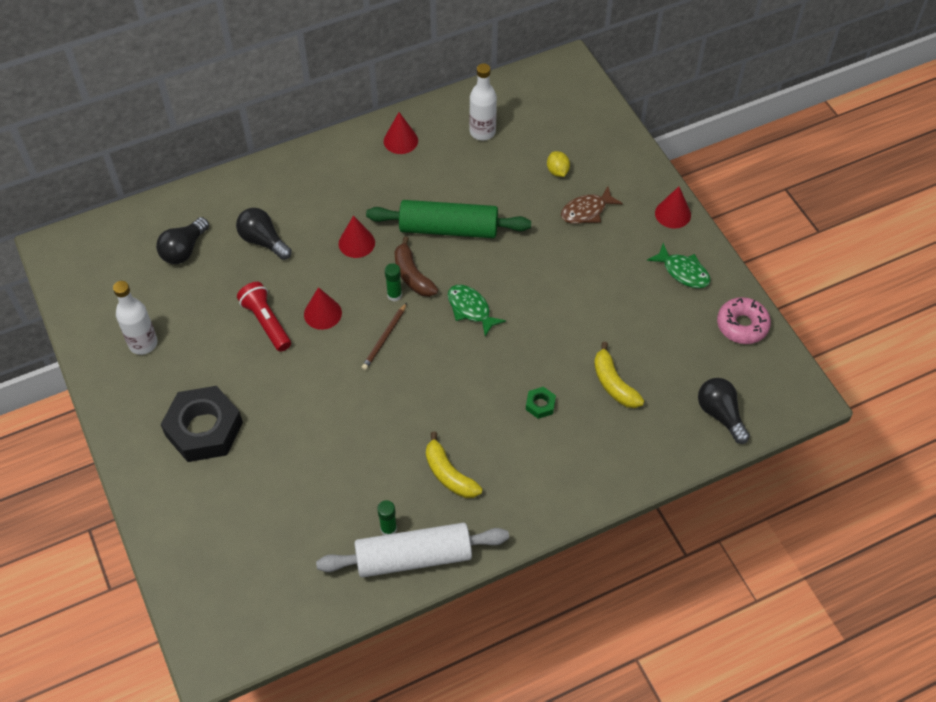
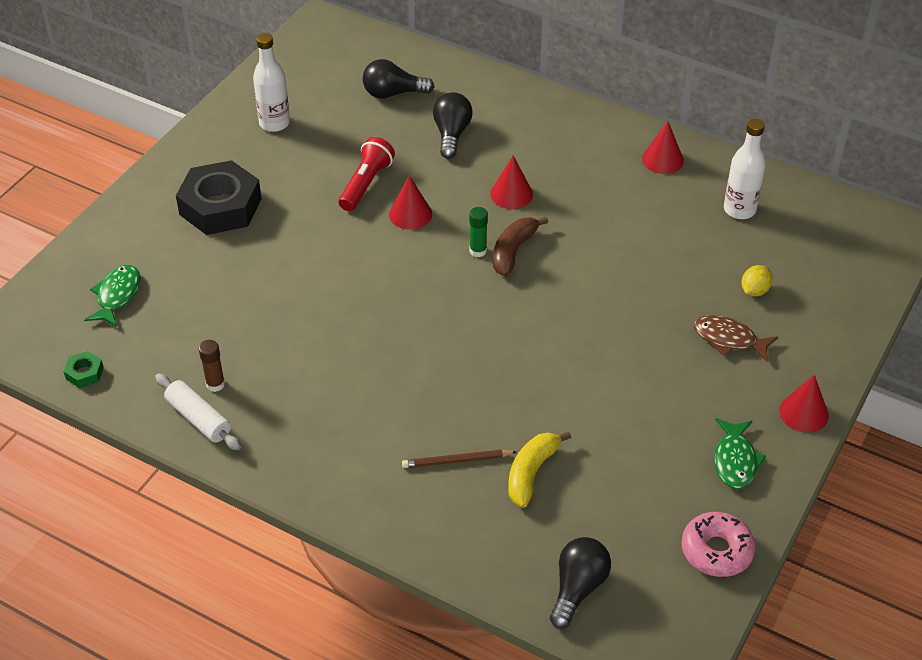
camera: 55 degrees right, 10 degrees down
(384, 338) = (422, 270): brown pencil -> brown pencil (456, 461)
(388, 529) = (215, 384): green glue stick -> brown glue stick
(413, 557) = (198, 419): white rolling pin -> white rolling pin, size x0.59
(448, 229) = (594, 247): green rolling pin -> none
(449, 474) = (310, 397): yellow banana -> none
(471, 309) = (515, 313): green fish -> green fish (117, 296)
(540, 405) = (451, 425): green nut -> green nut (84, 373)

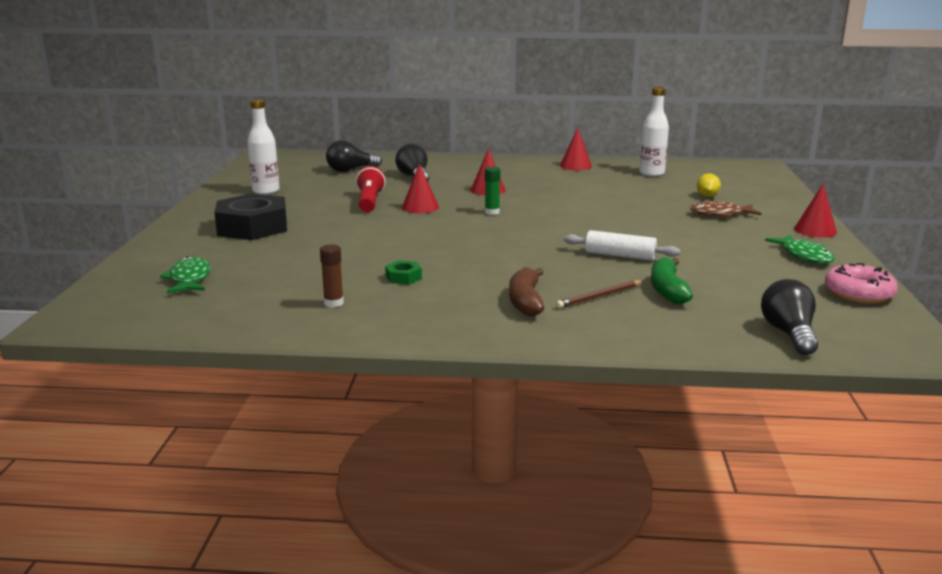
camera: 25 degrees left, 25 degrees down
(84, 373) = (189, 322): green nut -> green nut (403, 277)
(198, 419) = (335, 323): white rolling pin -> white rolling pin (620, 256)
(513, 251) = (519, 208): brown banana -> brown banana (525, 301)
(531, 473) = (667, 290): yellow banana -> green banana

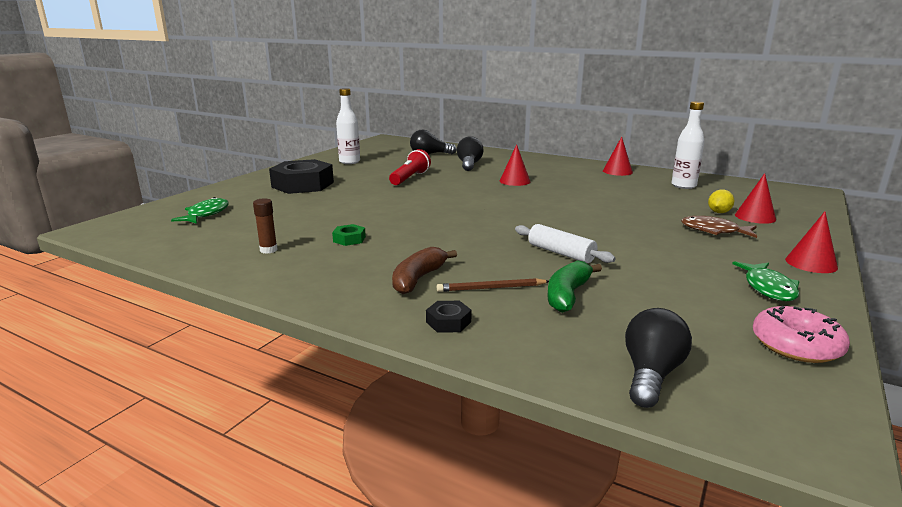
camera: 25 degrees right, 0 degrees up
(420, 207) = (442, 187): red cone -> red cone (755, 217)
(492, 212) = (494, 199): green glue stick -> none
(600, 330) = (448, 322): none -> black nut

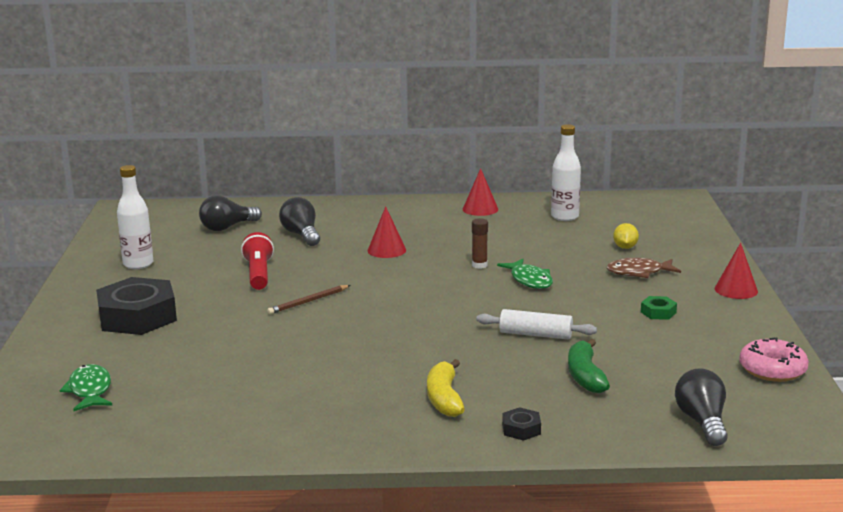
camera: 30 degrees left, 0 degrees up
(268, 250) = (249, 412): brown glue stick -> brown glue stick (479, 265)
(349, 239) = (315, 375): green nut -> green nut (658, 312)
(418, 279) = (444, 398): brown banana -> yellow banana
(491, 288) = (517, 388): brown pencil -> brown pencil (308, 302)
(755, 217) = (659, 245): red cone -> none
(768, 288) = (723, 324): green fish -> green fish (529, 280)

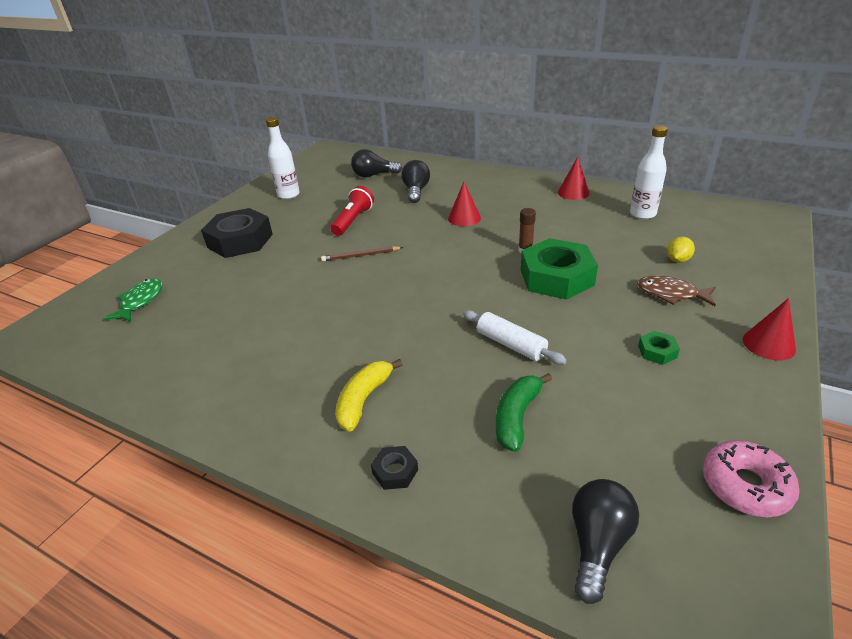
camera: 30 degrees right, 15 degrees up
(529, 280) = (556, 277): green fish -> green nut

